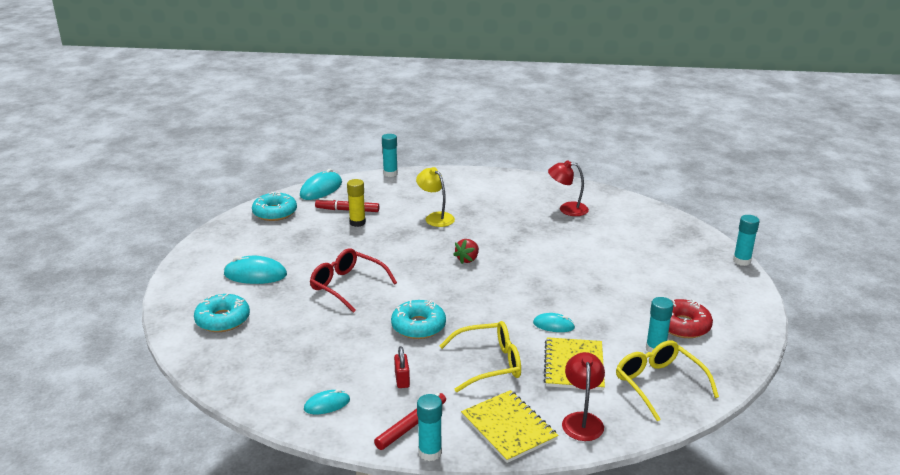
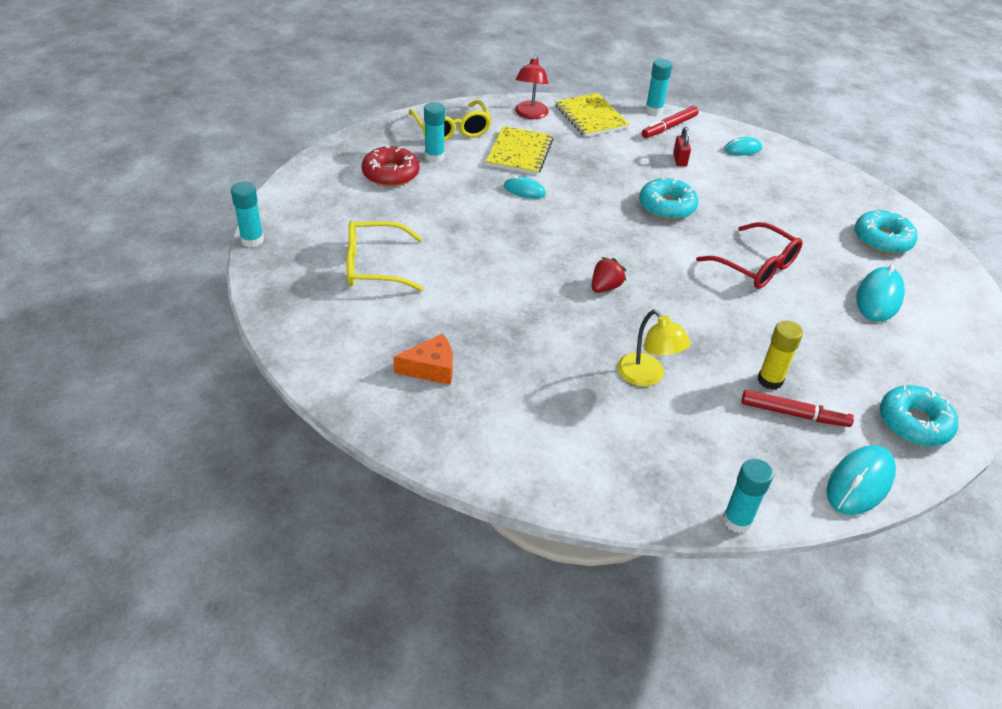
camera: 175 degrees left, 15 degrees up
(255, 274) = (879, 297): turquoise mouse -> turquoise mouse turned 75 degrees counterclockwise
(488, 364) = (599, 163): yellow glasses -> yellow glasses (375, 266)
(567, 209) = (431, 368): red lamp -> orange cheese

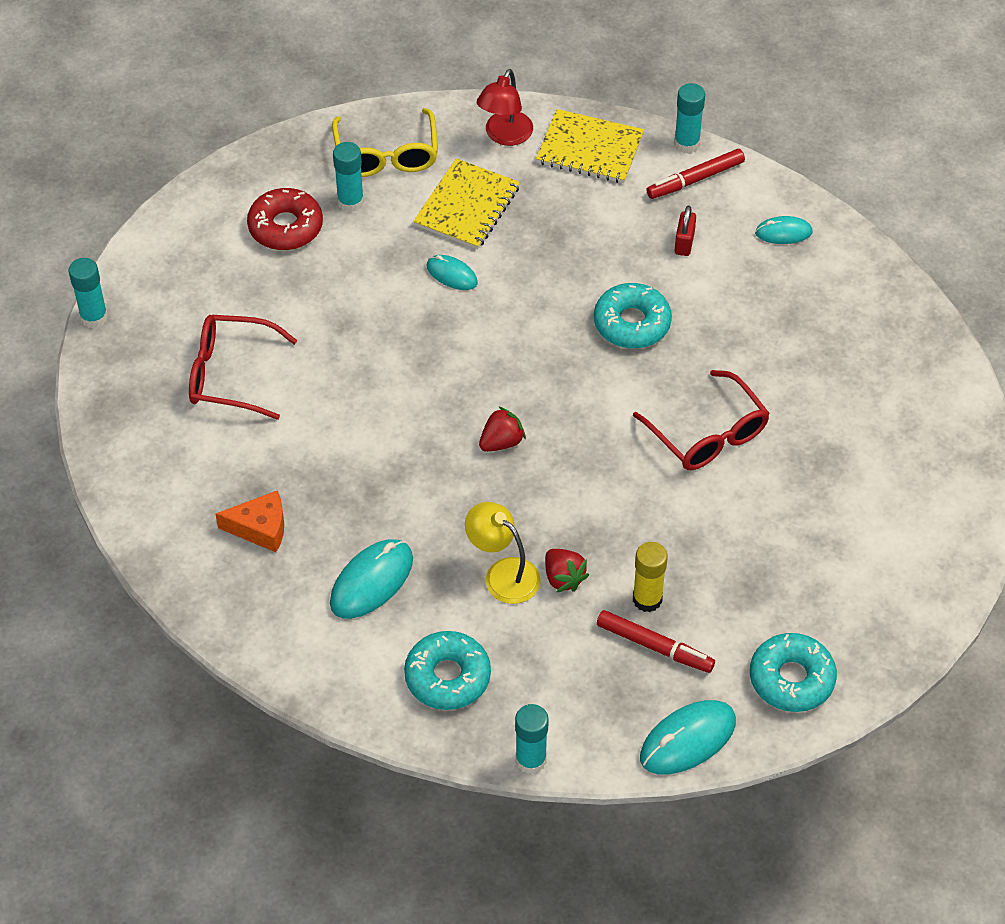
camera: 15 degrees right, 10 degrees up
(375, 266) = (231, 375): yellow glasses -> red glasses
(591, 117) = (590, 149): yellow notebook -> yellow notebook turned 60 degrees counterclockwise
(646, 377) = (503, 574): yellow lamp -> yellow lamp turned 150 degrees clockwise
(696, 373) = (563, 578): none -> red strawberry
(879, 297) = (845, 503): turquoise mouse -> turquoise mouse (371, 581)
(882, 239) = (901, 413): turquoise donut -> turquoise donut (447, 677)

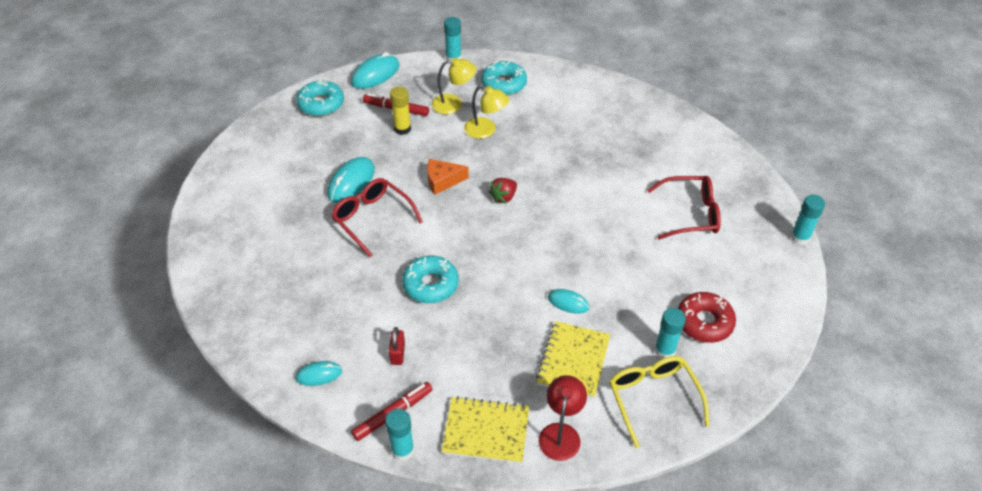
camera: 170 degrees right, 5 degrees down
(260, 528) = (630, 135): orange cheese -> orange cheese (442, 181)
(371, 581) = (558, 118): turquoise mouse -> turquoise mouse (351, 182)
(549, 642) = (454, 104): none -> yellow lamp
(563, 578) = (451, 133): red strawberry -> none

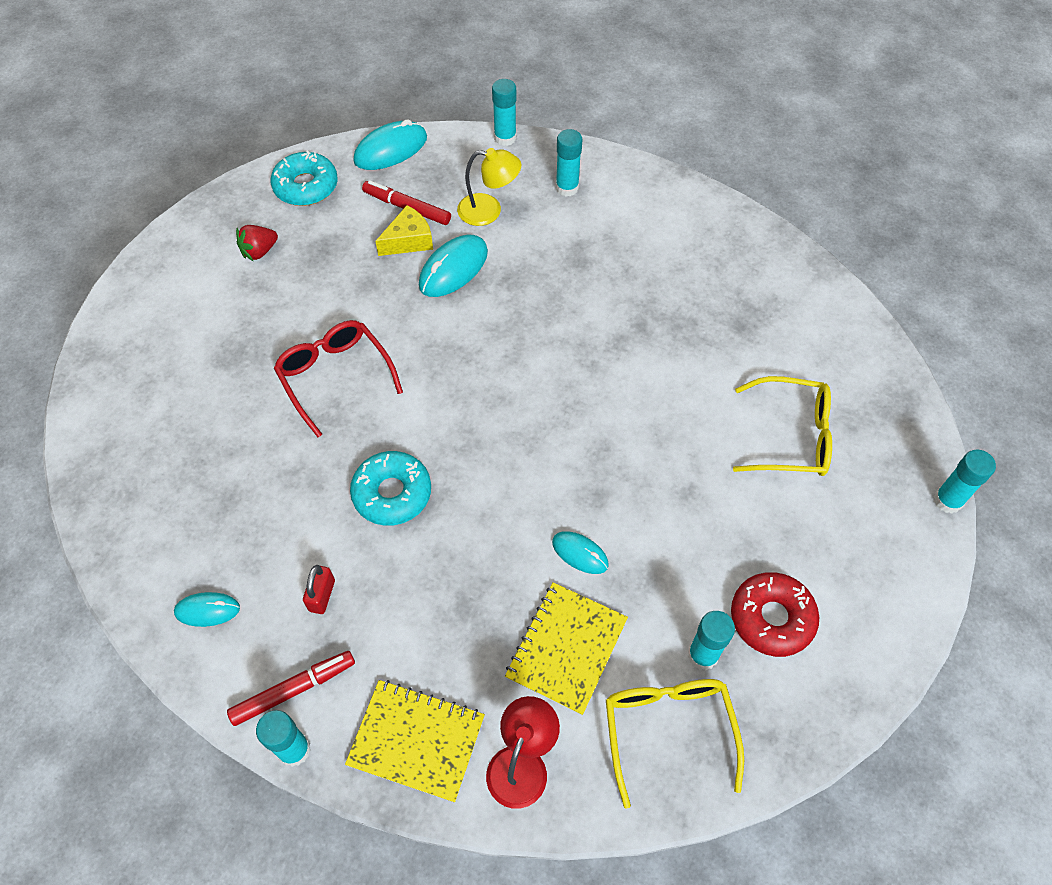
camera: 10 degrees right, 10 degrees up
(351, 182) = (319, 315): turquoise mouse -> turquoise mouse (453, 269)
(402, 129) = (408, 240): yellow glue stick -> yellow cheese
(442, 181) = (446, 331): orange cheese -> none
(486, 130) = (524, 259): yellow lamp -> none
(504, 84) = (567, 188): turquoise donut -> turquoise glue stick
(504, 197) = (526, 369): red strawberry -> red strawberry (259, 251)
(689, 214) = (790, 436): red glasses -> yellow glasses

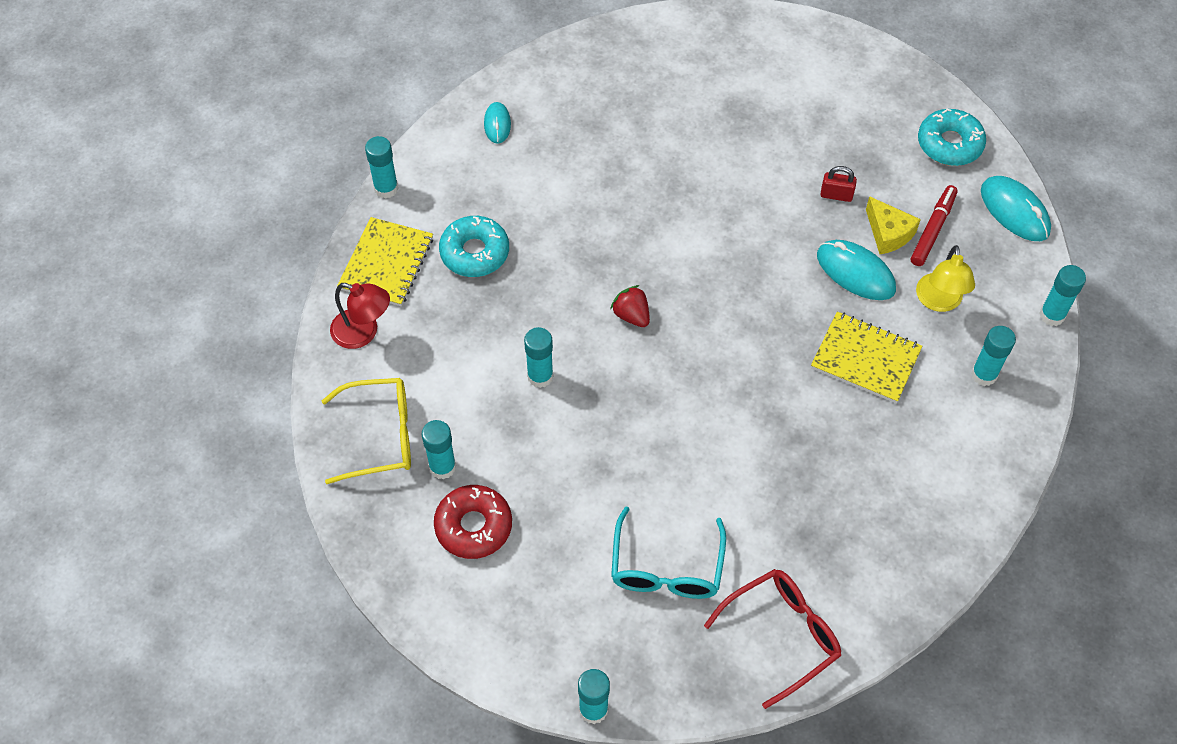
camera: 90 degrees right, 0 degrees up
(259, 251) = (859, 116): red strawberry -> red strawberry (631, 315)
(294, 690) = (431, 184): red marker -> none
(322, 595) = (507, 195): red padlock -> red padlock (836, 195)
(335, 377) = (718, 187): red glasses -> red glasses (781, 636)
(392, 493) = (599, 236): turquoise donut -> turquoise donut (474, 252)
(566, 648) = (454, 364): yellow notebook -> yellow notebook (865, 359)
(580, 553) = (540, 376): turquoise mouse -> turquoise glue stick
(790, 436) = (666, 566): yellow glasses -> turquoise glasses

